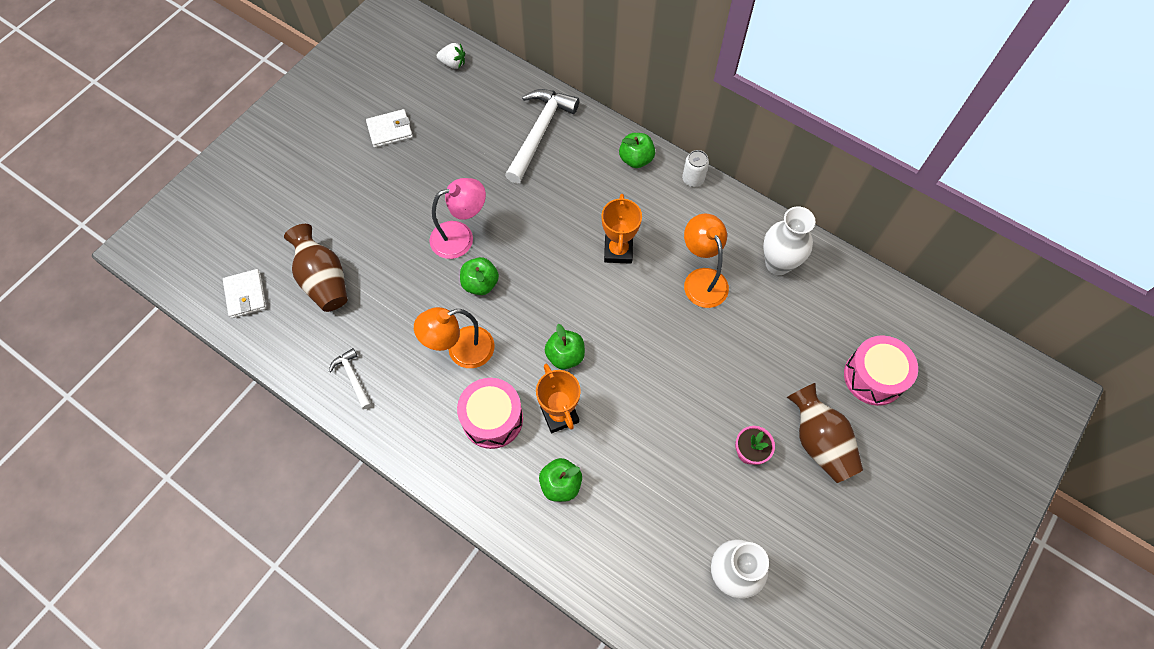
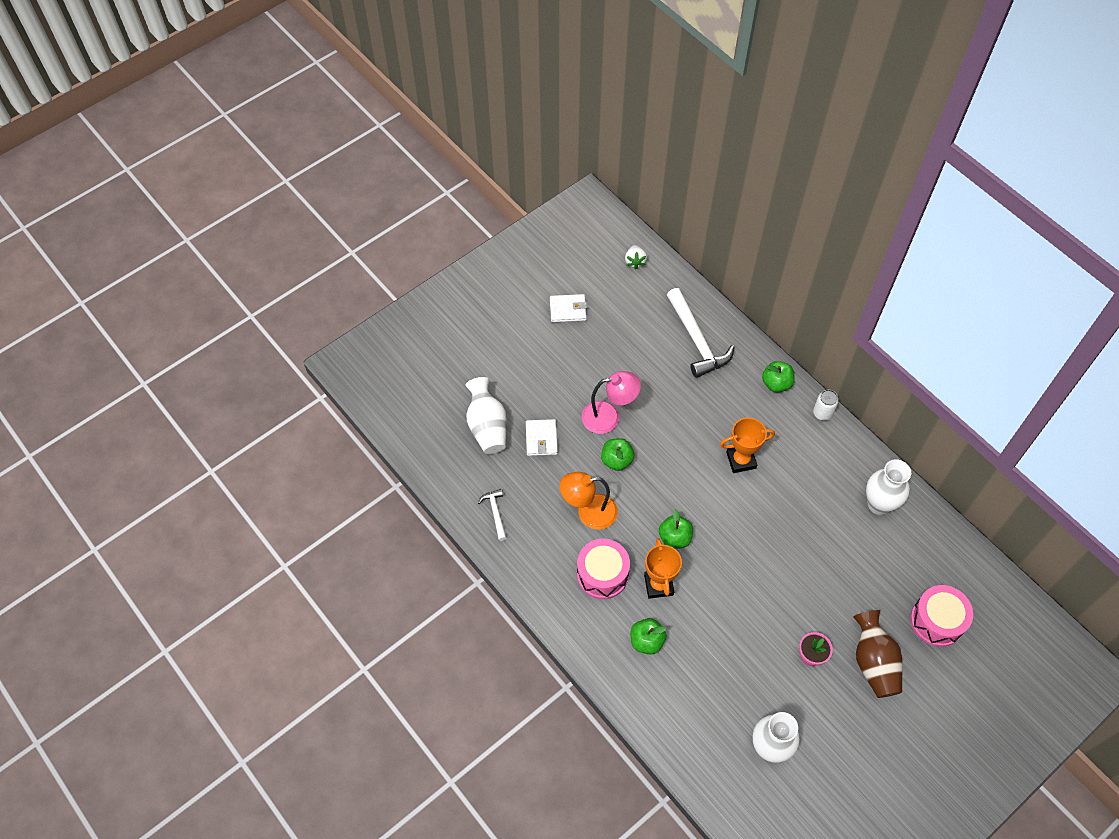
camera: 15 degrees right, 5 degrees down
(246, 295) = (421, 424): white wallet -> white wallet (541, 439)
(324, 280) = (487, 426): brown vase -> white vase
(453, 63) = (635, 261): white strawberry -> white strawberry turned 60 degrees clockwise
(539, 132) = (697, 340): white hammer -> white hammer turned 120 degrees clockwise
(618, 251) = (741, 460): orange trophy -> orange trophy turned 60 degrees clockwise
(702, 279) = (808, 502): orange lamp -> none

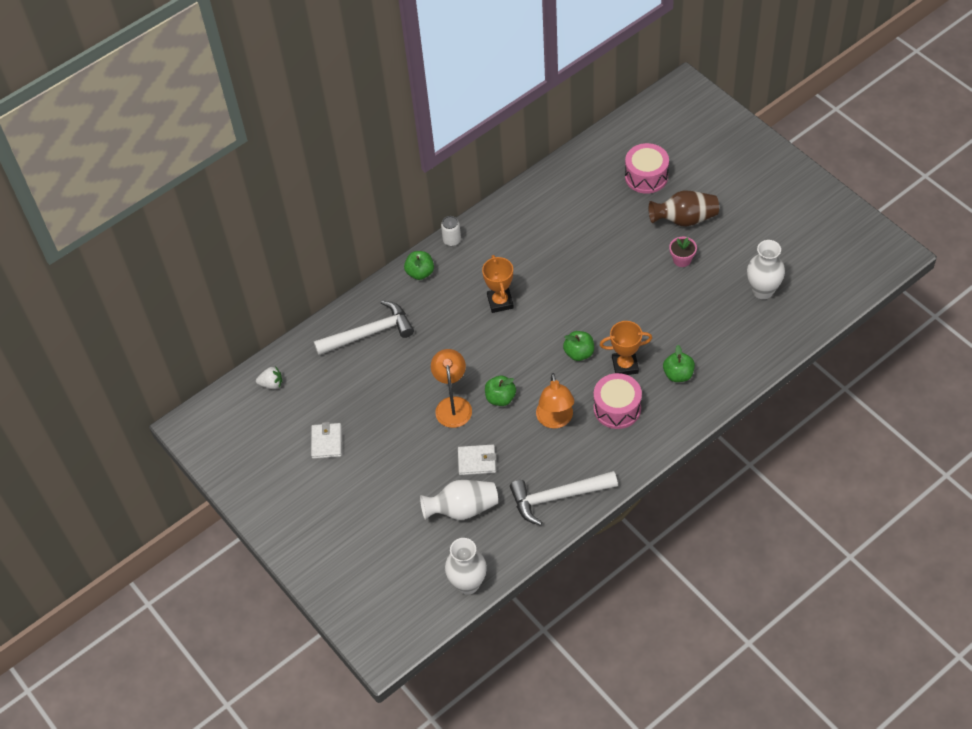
camera: 85 degrees left, 5 degrees down
(495, 513) = (557, 497): white hammer -> white hammer, size x2.01
(609, 416) = (453, 405): pink lamp -> orange lamp
(879, 504) = (542, 206): white vase -> white vase (468, 584)

